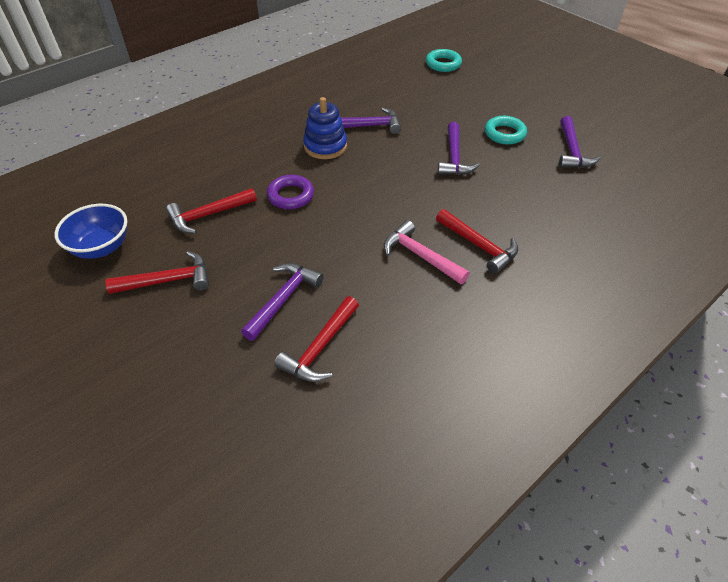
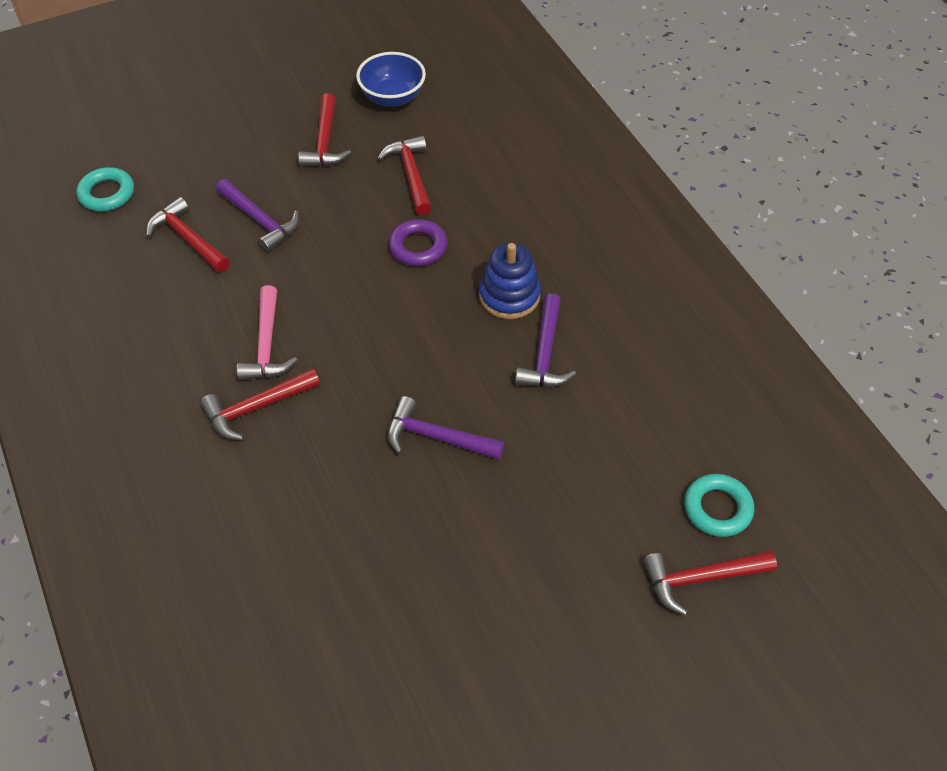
camera: 105 degrees right, 5 degrees up
(420, 256) = (267, 345): pink hammer -> pink hammer turned 120 degrees clockwise
(485, 66) = (700, 579): none -> red hammer
(504, 134) = (475, 526): turquoise ring -> turquoise ring (107, 194)
(572, 151) = (400, 607): purple hammer -> none

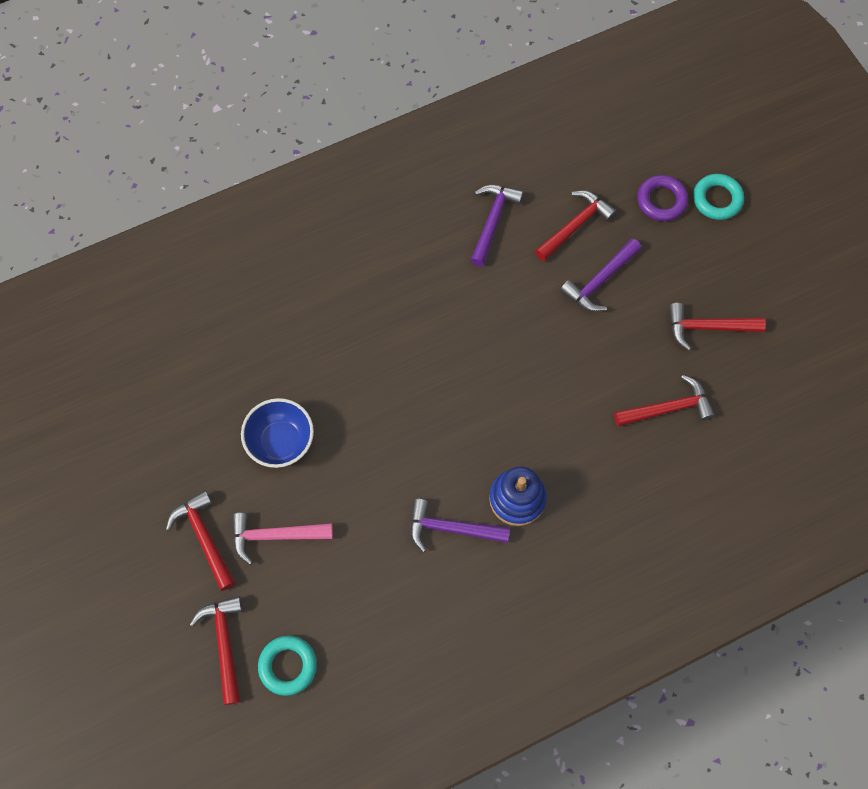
camera: 90 degrees right, 15 degrees up
(107, 194) = (625, 155): turquoise ring -> turquoise ring (717, 199)
(256, 408) = (395, 299): red hammer -> red hammer (204, 537)
(267, 345) = (458, 300): pink hammer -> pink hammer (274, 536)
(392, 97) = (778, 387): blue bowl -> blue bowl (281, 441)
(418, 247) = (574, 417): purple ring -> purple ring (661, 201)
(436, 437) = (364, 437): purple hammer -> purple hammer (492, 221)

